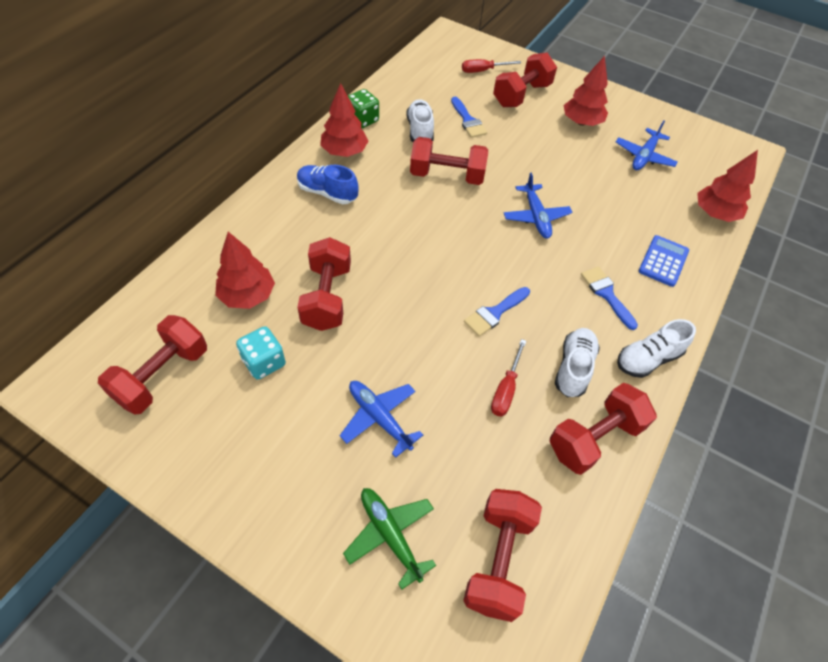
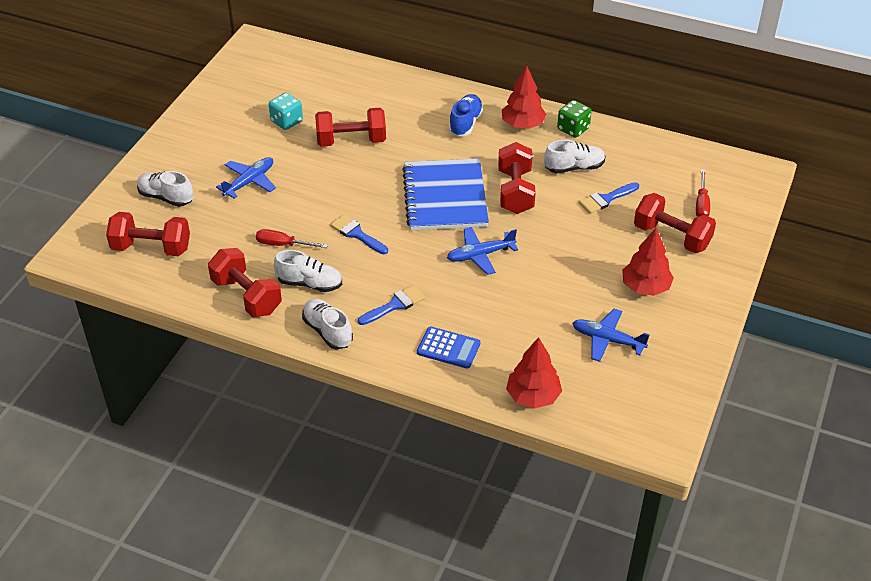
camera: 85 degrees right, 10 degrees down
(162, 375) = (268, 81): red dumbbell -> none
(248, 295) = (343, 102): red tree -> none
(390, 535) = (166, 197): green plane -> white shoe
(445, 229) = (445, 197): none -> blue notebook
(483, 71) = (701, 204): red screwdriver -> red screwdriver turned 150 degrees counterclockwise

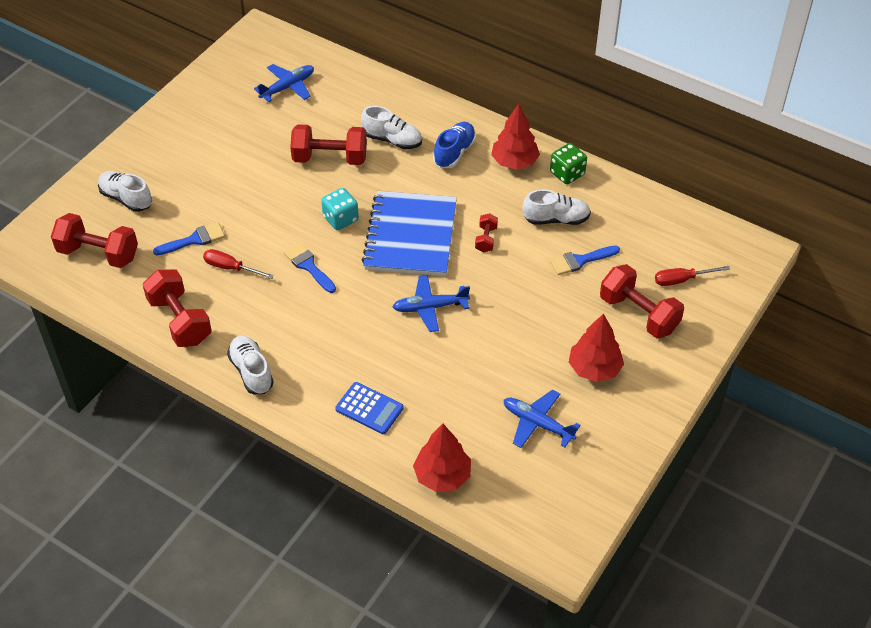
camera: 10 degrees right, 5 degrees up
(249, 182) = (214, 192): blue plane -> blue plane (288, 87)
(286, 121) = (269, 127): turquoise dice -> turquoise dice (340, 219)
(310, 283) = (247, 315): white shoe -> white shoe (392, 140)
(395, 305) = (327, 352): blue brush -> blue brush (194, 240)
(515, 192) = (486, 239): red dumbbell -> red dumbbell, size x0.50
(701, 204) = (682, 280): red screwdriver -> red screwdriver turned 60 degrees clockwise

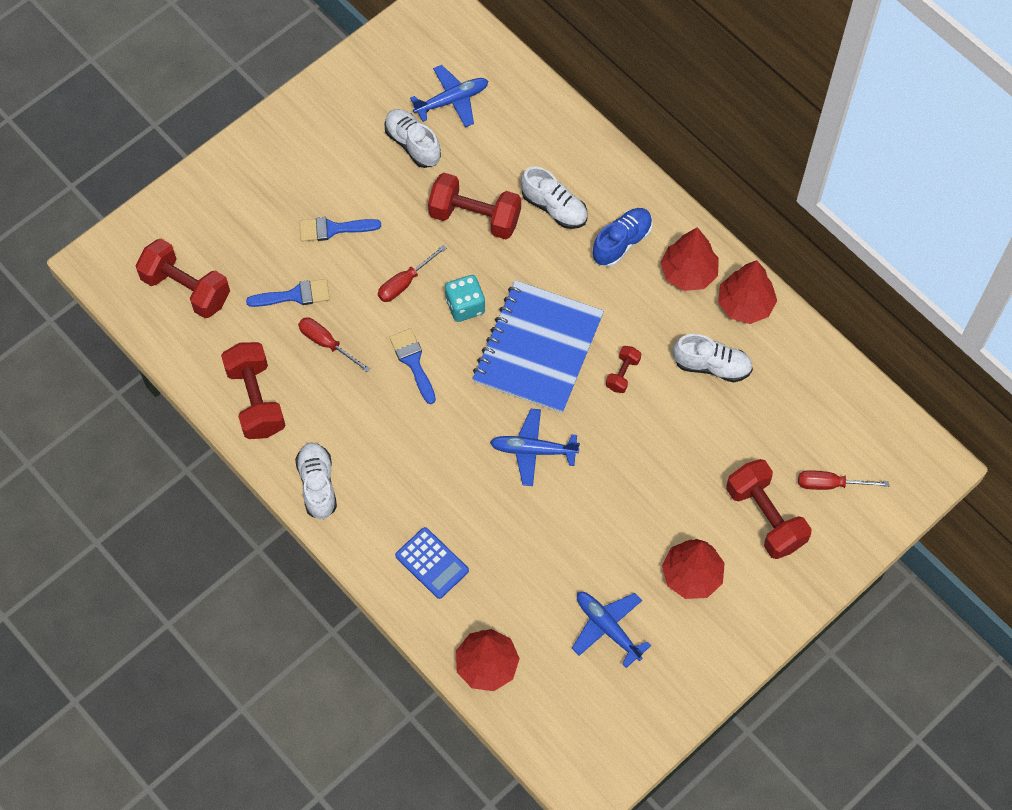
camera: 15 degrees right, 15 degrees up
(126, 198) = (232, 220): white shoe -> white shoe (413, 144)
(285, 213) = (405, 282): none -> red screwdriver
(567, 174) = (745, 304): green dice -> red tree
(580, 261) = (721, 429): blue brush -> blue brush (333, 229)

